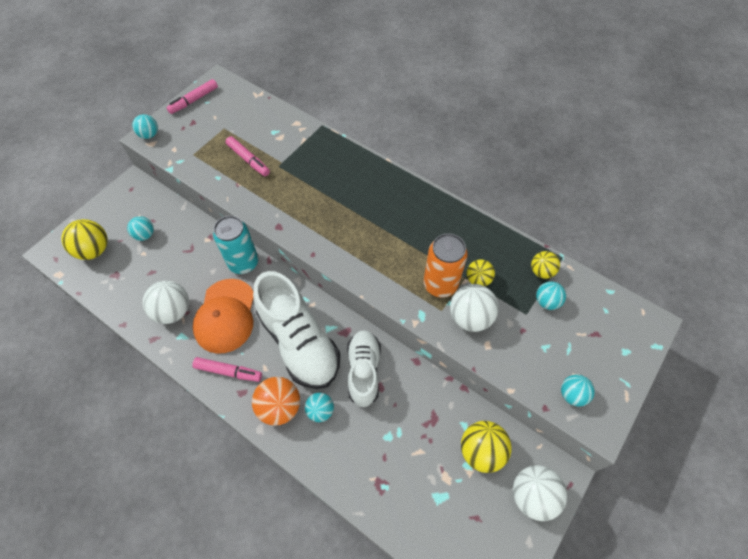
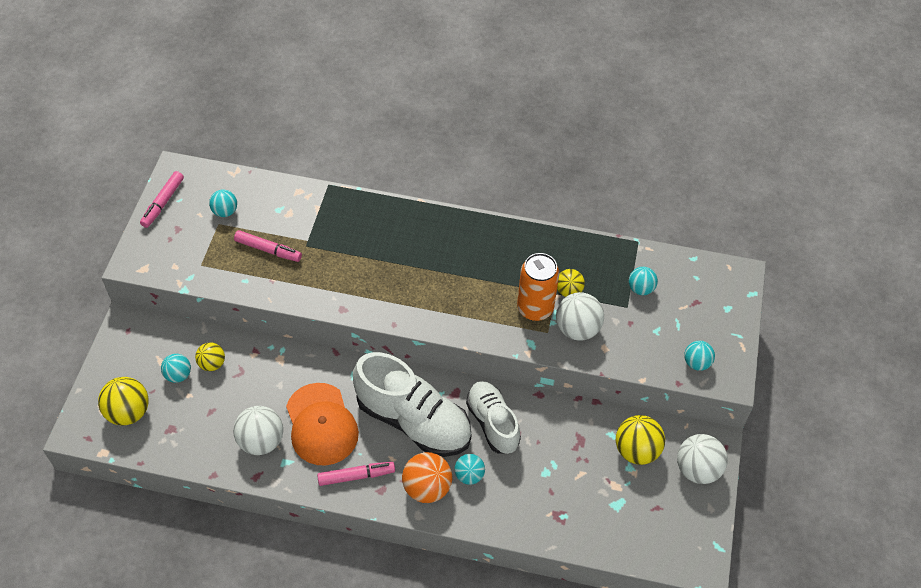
camera: 25 degrees left, 5 degrees down
(149, 135) = (135, 260): turquoise ball -> turquoise ball (225, 211)
(243, 263) = (309, 364): turquoise can -> none
(541, 271) = (624, 262): yellow ball -> yellow ball (212, 364)

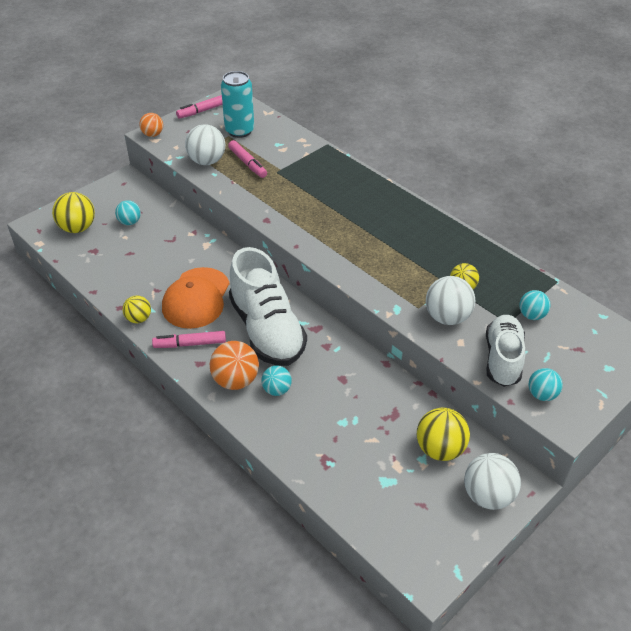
camera: 35 degrees right, 10 degrees down
(135, 263) = (153, 134): none -> orange ball
(212, 364) = (158, 226): yellow ball -> yellow ball (138, 319)
(225, 211) = (239, 131): turquoise ball -> turquoise can
(261, 441) = (145, 287): white ball -> white ball (207, 161)
(356, 476) = (190, 344): pink marker -> pink marker turned 150 degrees clockwise
(492, 423) = (328, 363): white shoe -> white shoe (502, 359)
(535, 308) = (421, 286): orange can -> none

